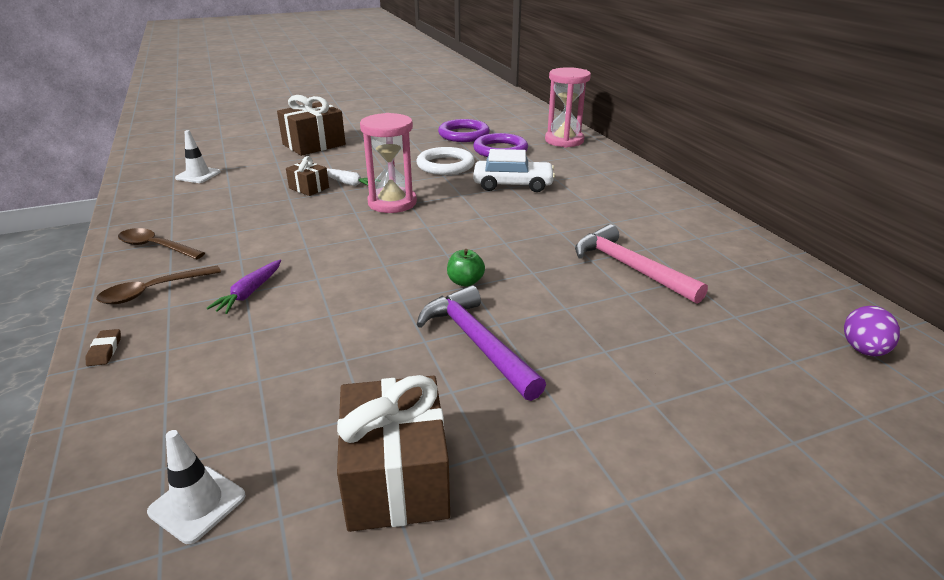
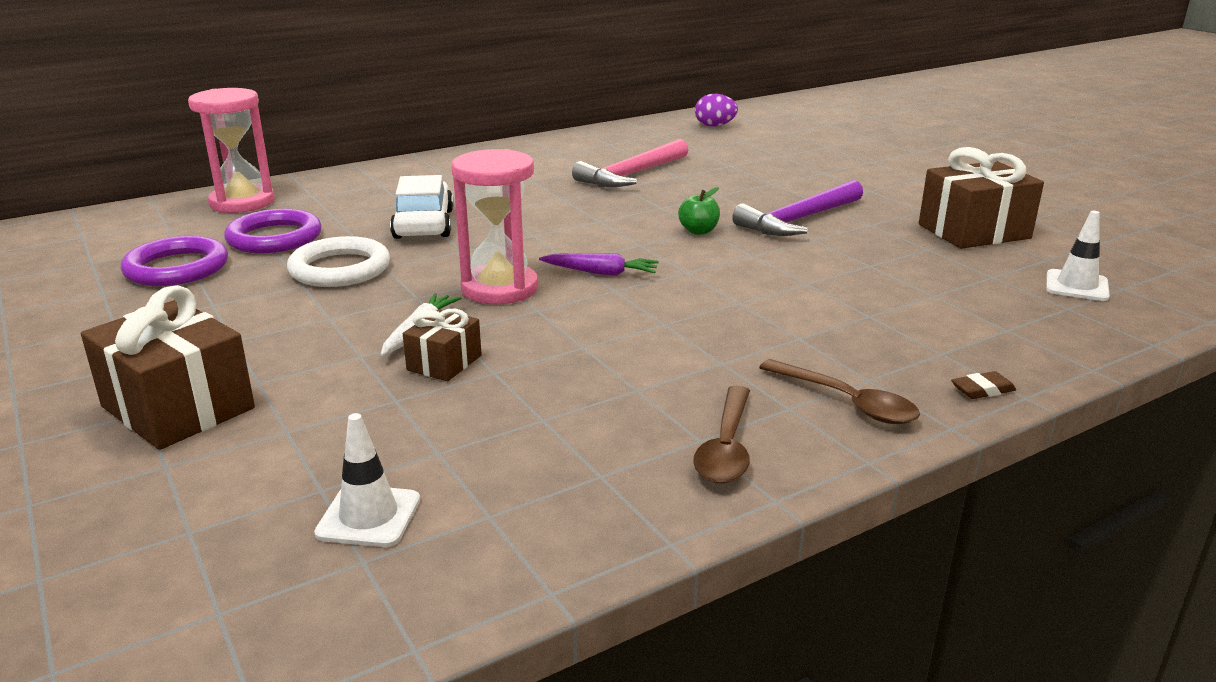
camera: 100 degrees left, 5 degrees down
(249, 293) = (799, 334): purple carrot -> purple carrot (601, 273)

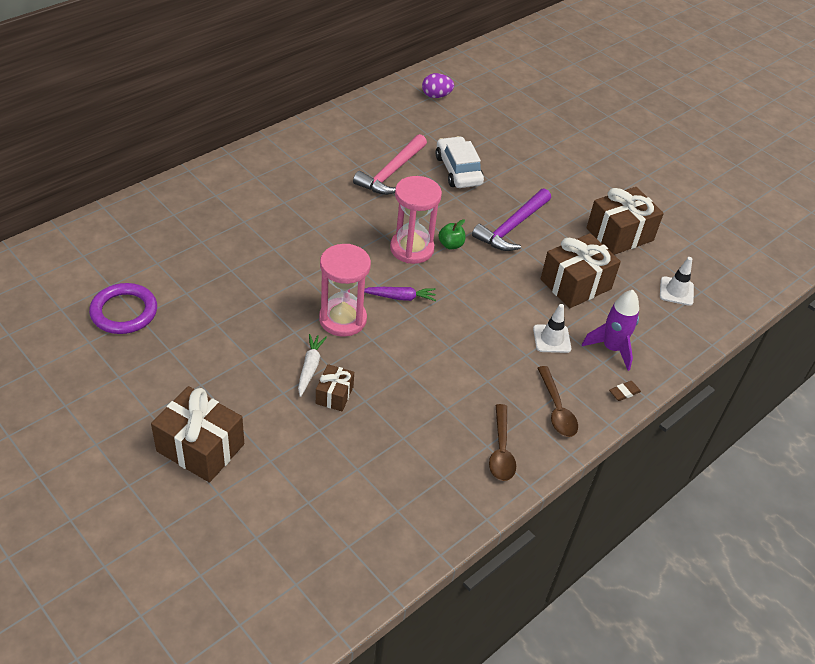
camera: 15 degrees left, 20 degrees up
(242, 202) = (126, 226): pink hourglass -> pink hourglass (412, 249)
(274, 238) = (172, 271): purple ring -> none
(340, 269) = (233, 305): white ring -> none
(369, 516) = (340, 518): white traffic cone -> white traffic cone (551, 339)
(423, 224) = (267, 247): white car -> white car (458, 170)
(846, 402) = (556, 409): brown spoon -> brown spoon turned 45 degrees clockwise
(896, 272) = (575, 284): none -> brown gift
(958, 339) = (611, 348): none -> purple rocket

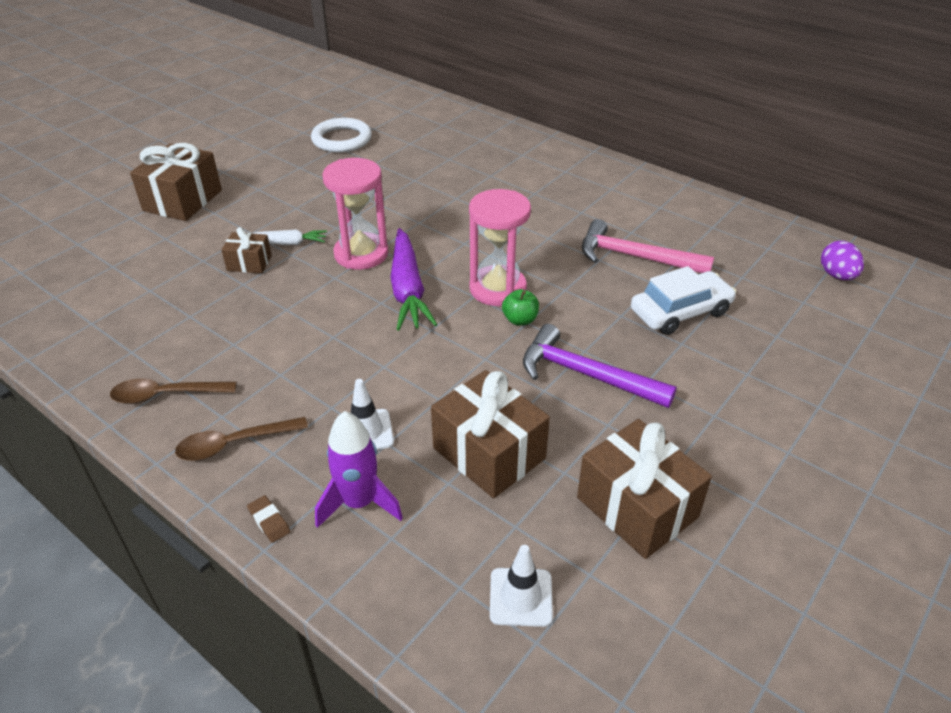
camera: 85 degrees right, 5 degrees down
(124, 312) = (342, 139): purple ring -> white ring
(400, 297) = (408, 289): purple carrot -> purple carrot, size x1.77

